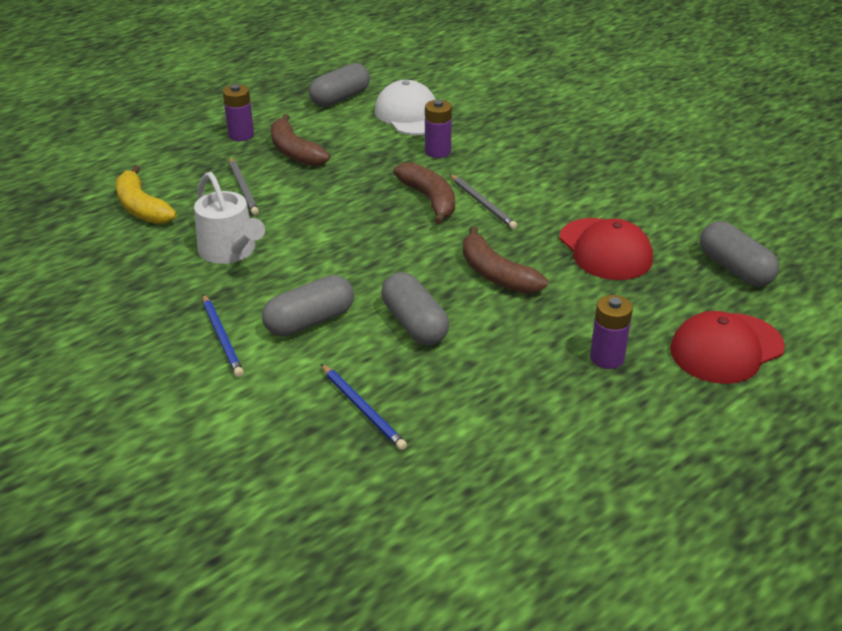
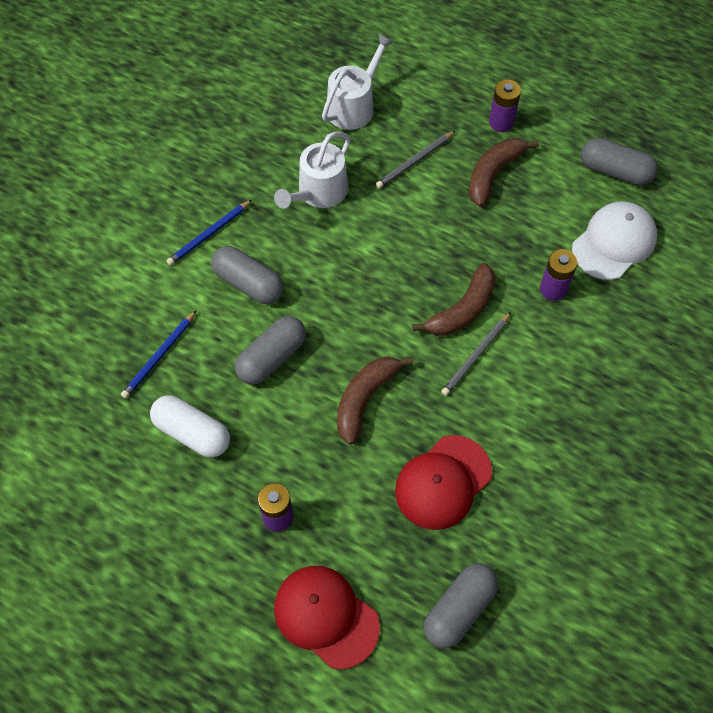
camera: 70 degrees right, 25 degrees up
(141, 207) = (354, 106): yellow banana -> white watering can
(479, 401) = (192, 433): none -> white capsule

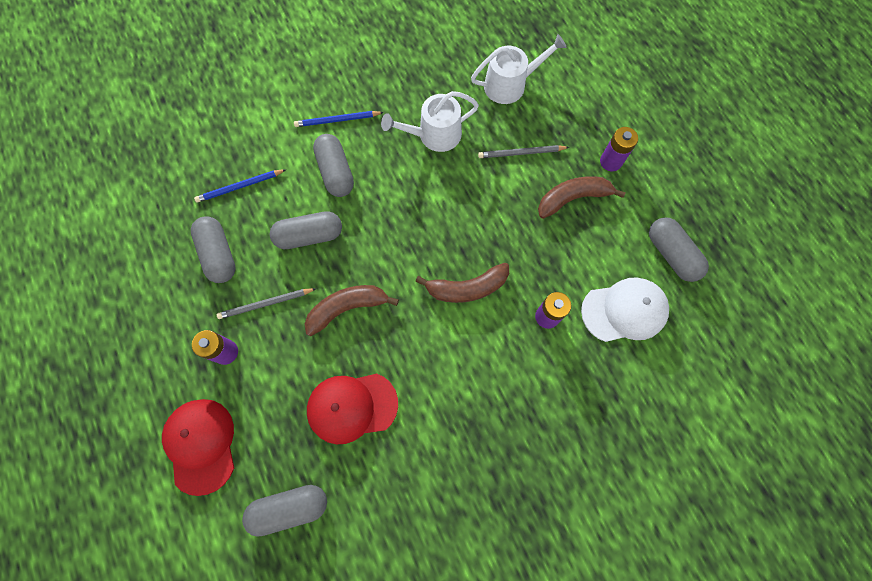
camera: 35 degrees right, 10 degrees up
(192, 433) = (219, 254): white capsule -> grey capsule
(476, 355) = (449, 329): grey pencil -> grey pencil (266, 304)

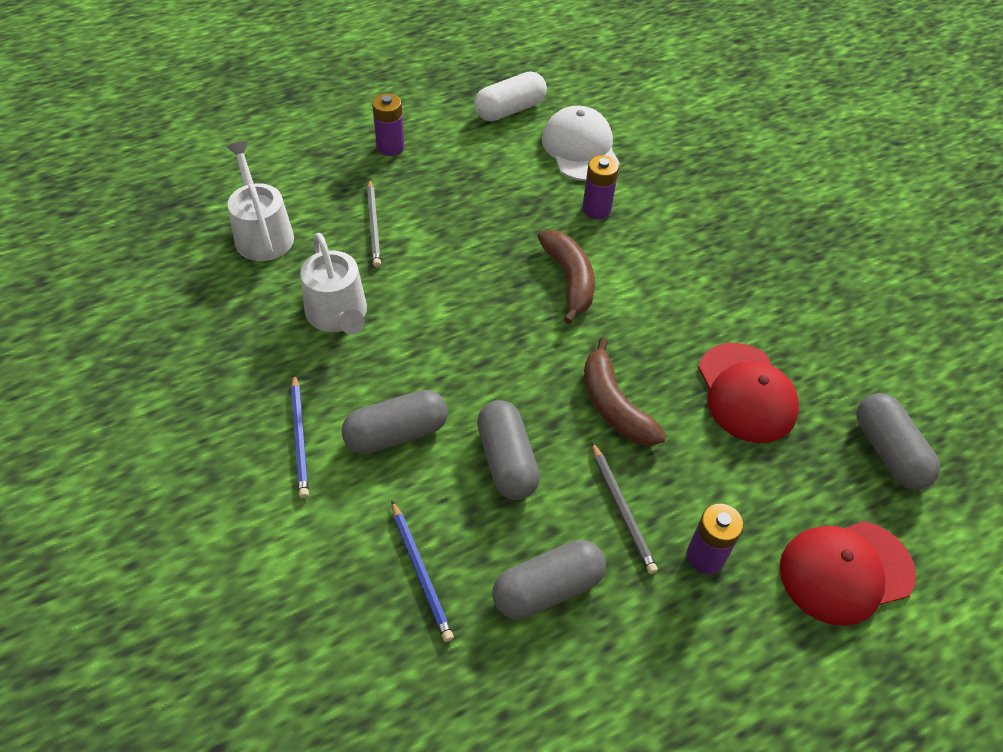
camera: 95 degrees left, 20 degrees down
(573, 198) = (441, 181): brown banana -> none
(671, 254) = (510, 110): grey capsule -> white capsule

